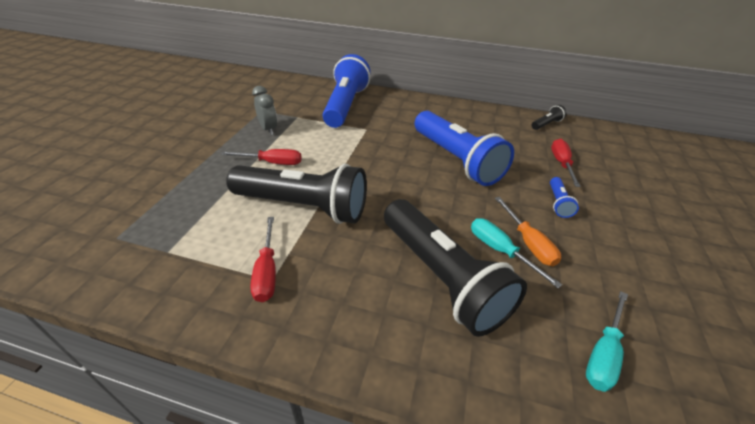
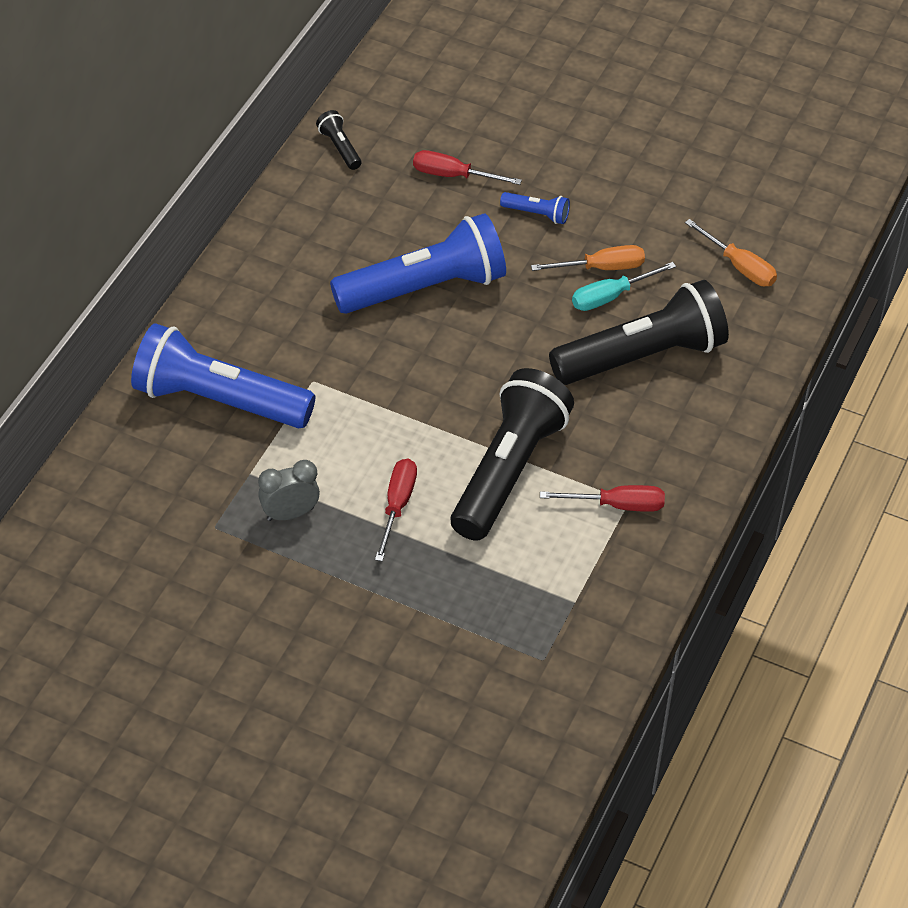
camera: 80 degrees left, 10 degrees up
(603, 353) = (739, 266): turquoise screwdriver -> orange screwdriver

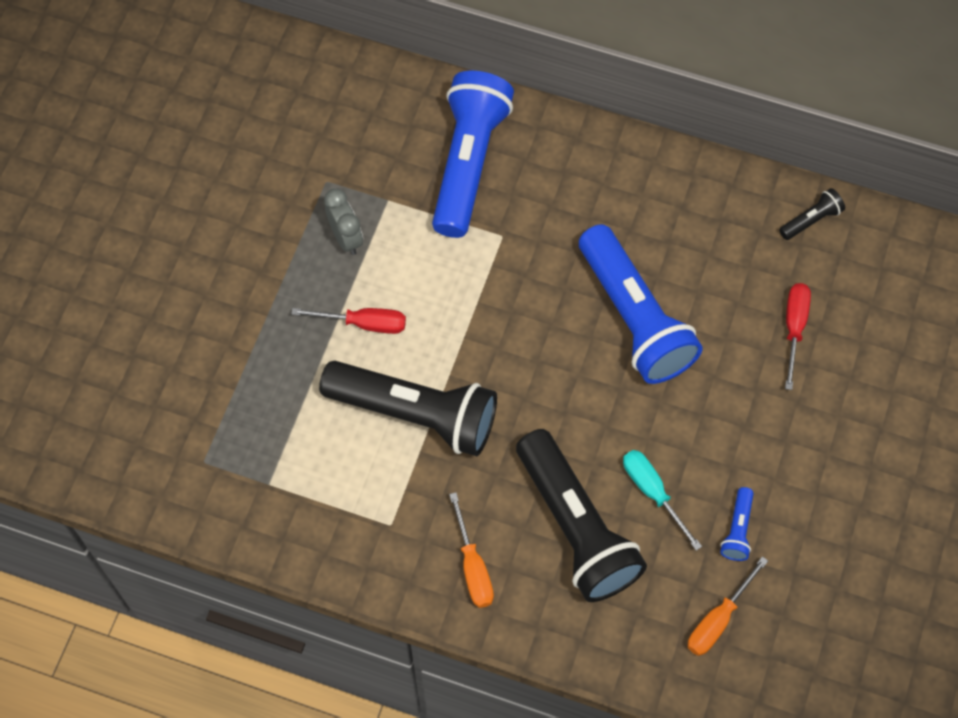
camera: 85 degrees right, 15 degrees up
(537, 214) = (755, 412): blue flashlight -> blue flashlight (737, 530)
(601, 268) = (691, 480): orange screwdriver -> orange screwdriver (473, 566)
(617, 505) = (384, 514): red screwdriver -> none

